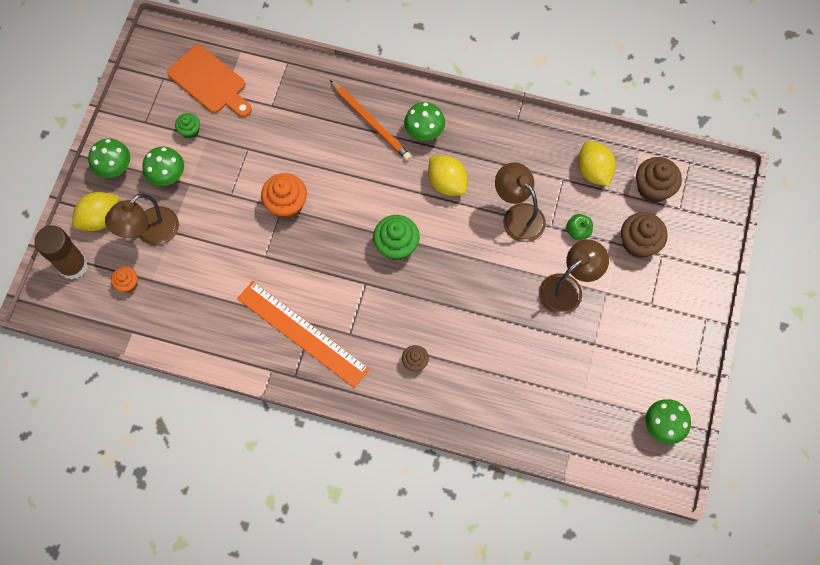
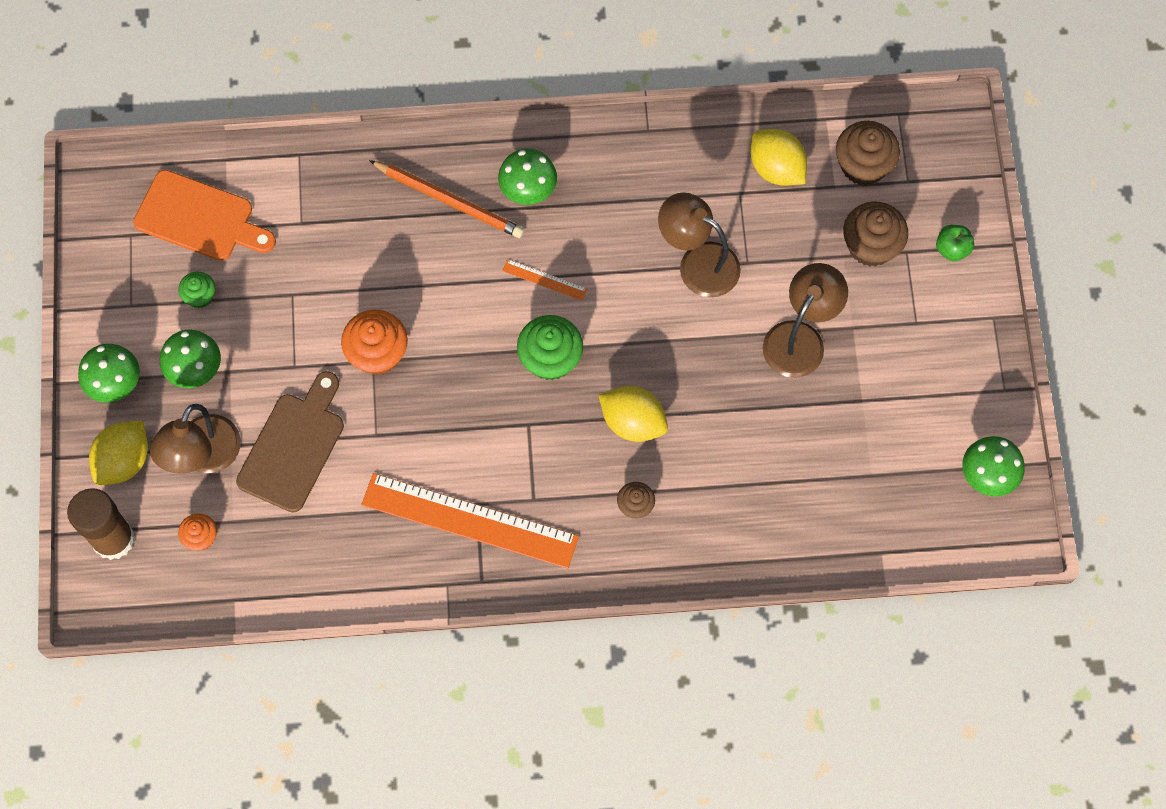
camera: 20 degrees left, 0 degrees up
(209, 246) = (293, 447): none -> brown cutting board
(412, 193) = (544, 279): none -> orange ruler
(447, 183) = (586, 250): yellow lemon -> yellow lemon (633, 422)
(578, 231) = (785, 257): green apple -> green apple (952, 249)

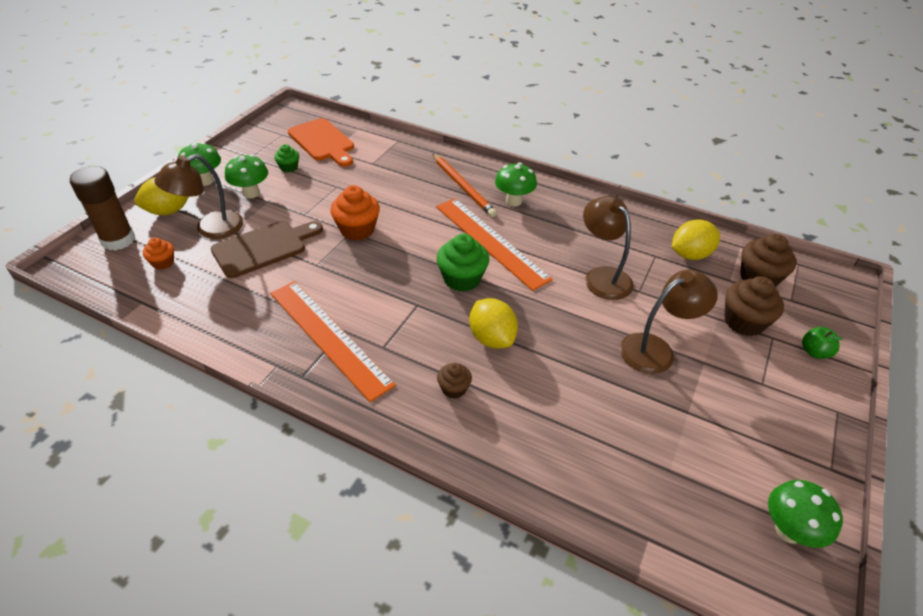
camera: 30 degrees right, 25 degrees down
(544, 279) = (491, 241): orange ruler -> orange ruler, size x2.41
(776, 168) = (690, 255): yellow lemon -> yellow lemon turned 75 degrees clockwise

